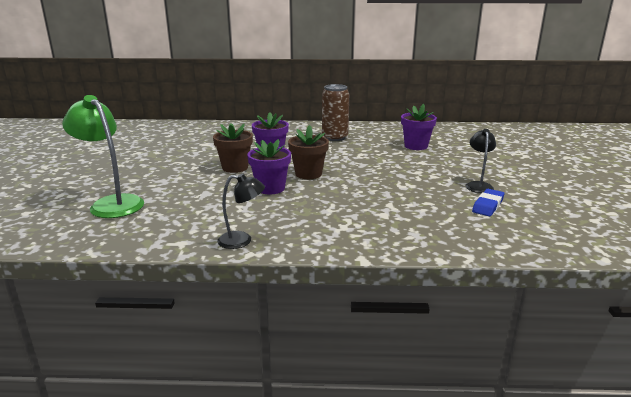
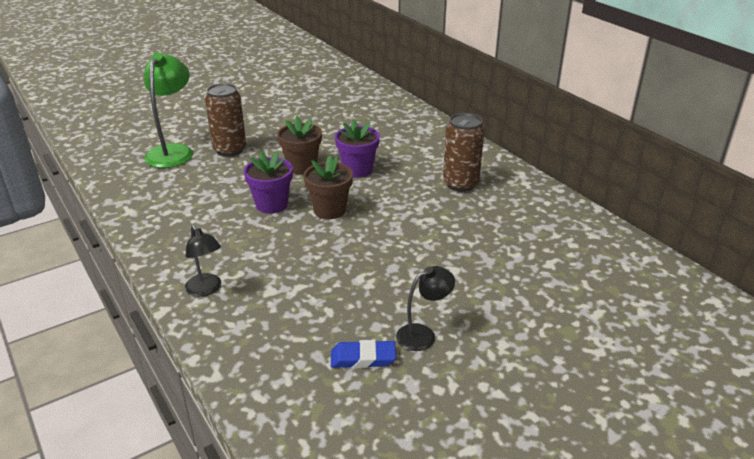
camera: 55 degrees right, 10 degrees up
(158, 183) = (229, 150): none -> brown can
(242, 240) = (153, 236): black lamp -> black lamp (206, 289)
(416, 146) = (508, 247): purple flower pot -> none

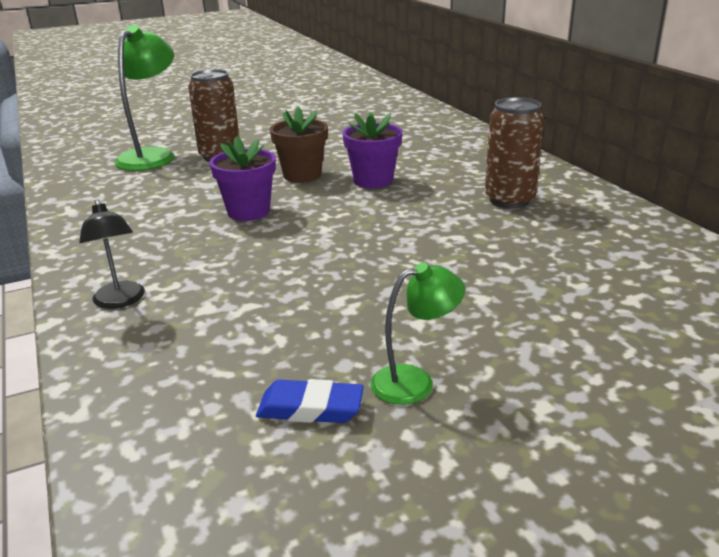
camera: 10 degrees right, 5 degrees down
(329, 210) = (322, 221): brown flower pot -> none
(423, 334) = (415, 382): black lamp -> green lamp

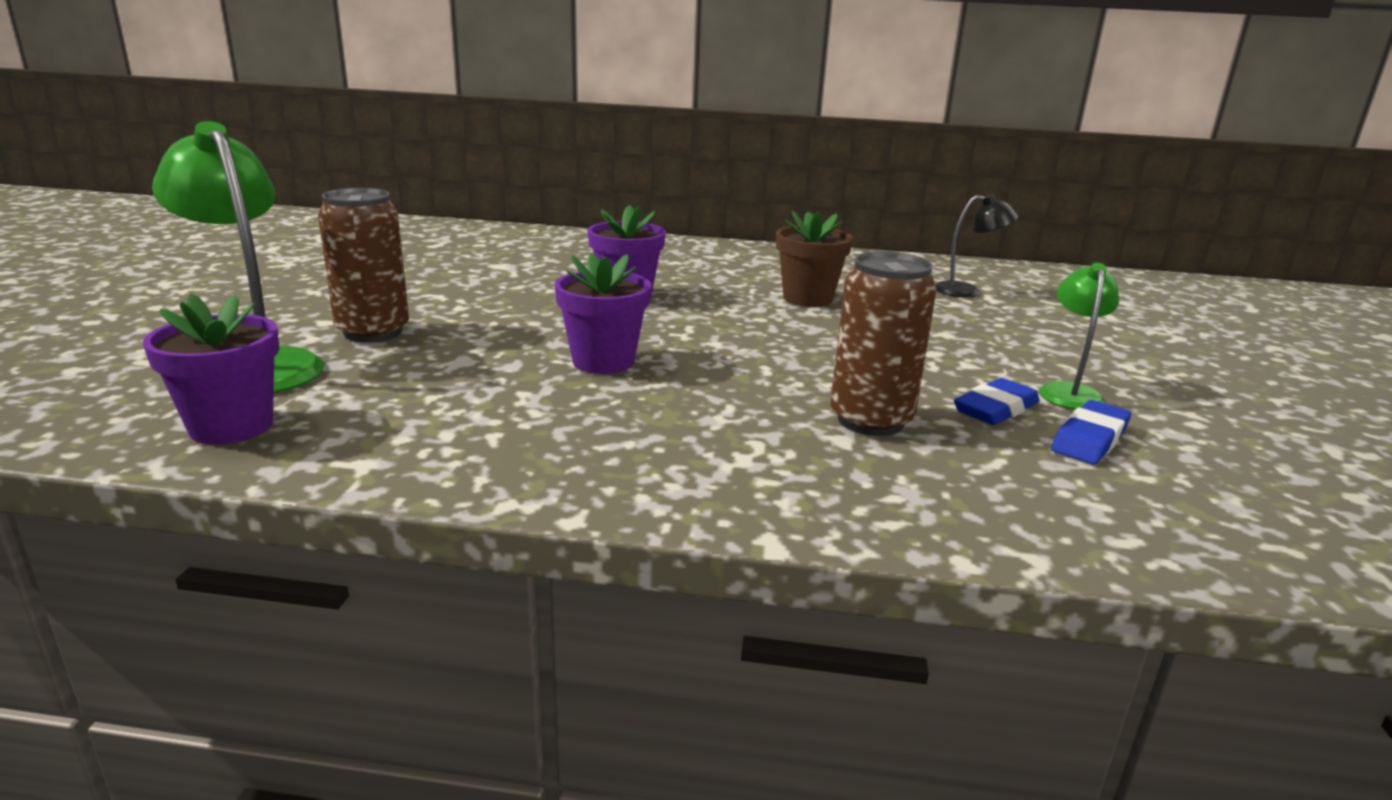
camera: 60 degrees left, 5 degrees down
(85, 178) = (231, 426): none -> purple flower pot
(120, 301) = (764, 482): black lamp -> black lamp (967, 291)
(302, 175) = (543, 314): brown flower pot -> brown flower pot (807, 299)
(327, 353) = (995, 409): none -> blue eraser
(509, 200) = (767, 272): brown can -> brown can (870, 420)

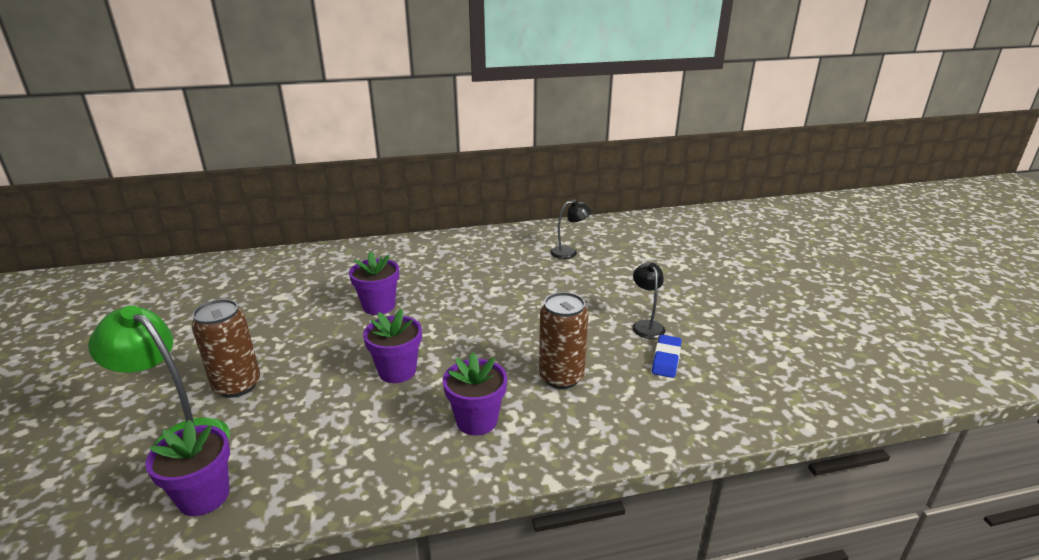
camera: 20 degrees left, 5 degrees up
(689, 439) = (476, 420): none -> purple flower pot
(807, 299) = (486, 281): brown flower pot -> none
(995, 409) = (617, 349): blue eraser -> none
(1069, 392) = (646, 325): green lamp -> black lamp

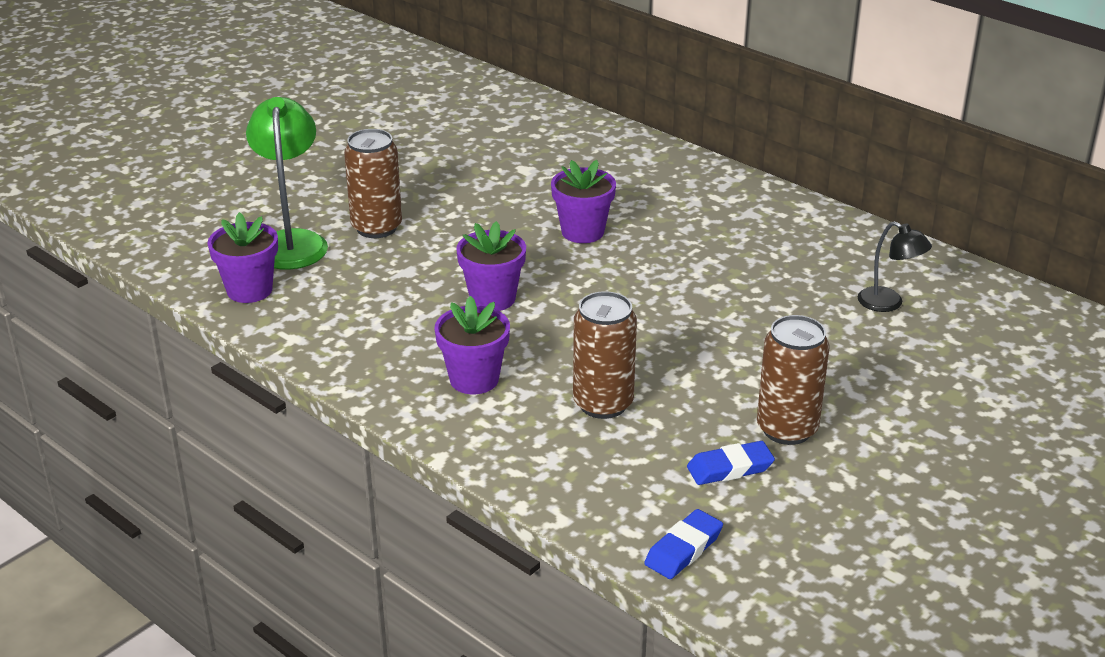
camera: 55 degrees right, 5 degrees up
(646, 325) = (787, 429): black lamp -> brown can
(732, 411) = (683, 549): none -> blue eraser

